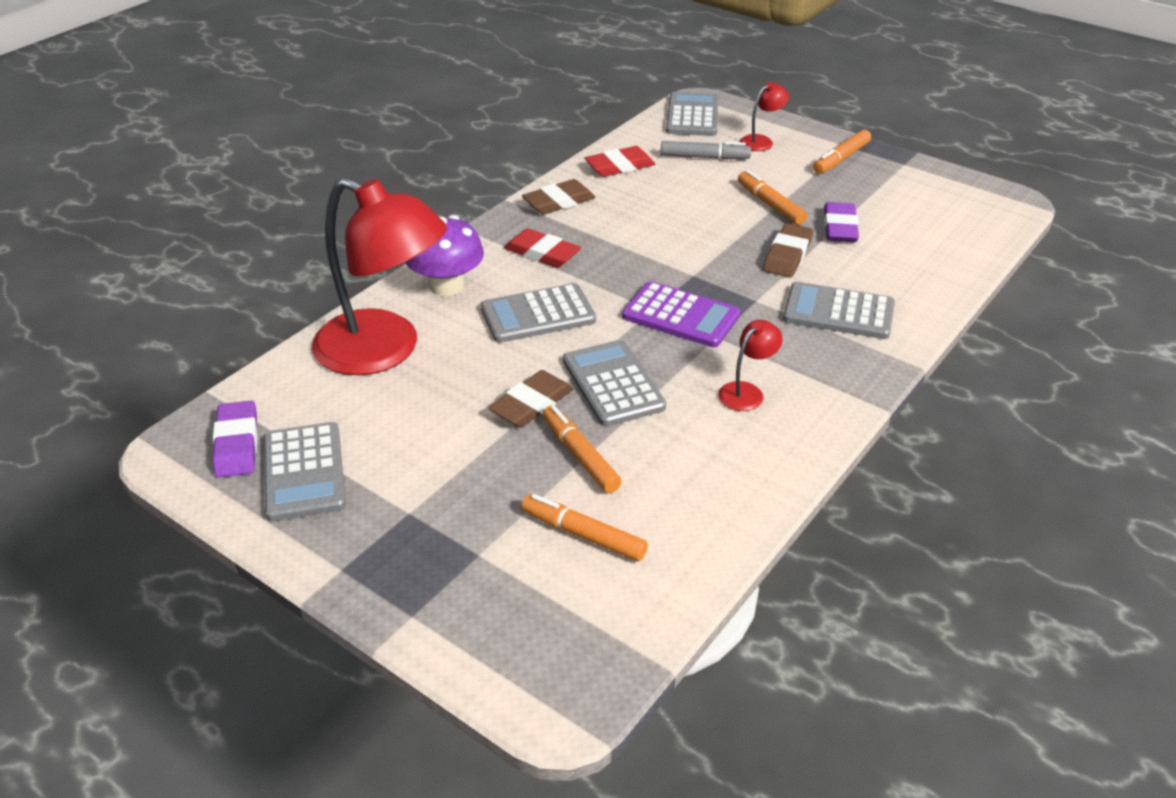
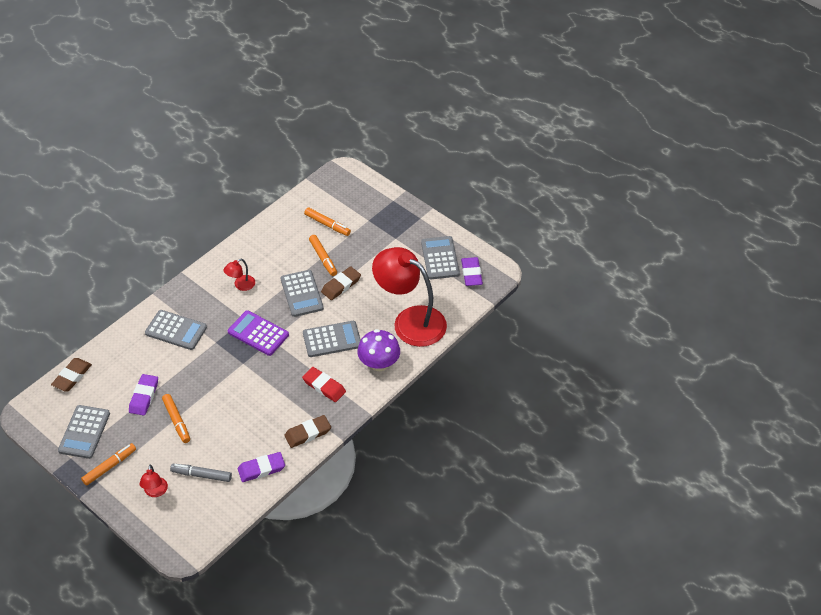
camera: 175 degrees left, 10 degrees up
(620, 166) = (261, 469): red eraser -> purple eraser
(692, 116) = (194, 529): grey calculator -> grey calculator (84, 432)
(761, 141) = (155, 492): red lamp -> red lamp turned 60 degrees counterclockwise
(787, 255) = (185, 375): brown eraser -> brown eraser (72, 376)

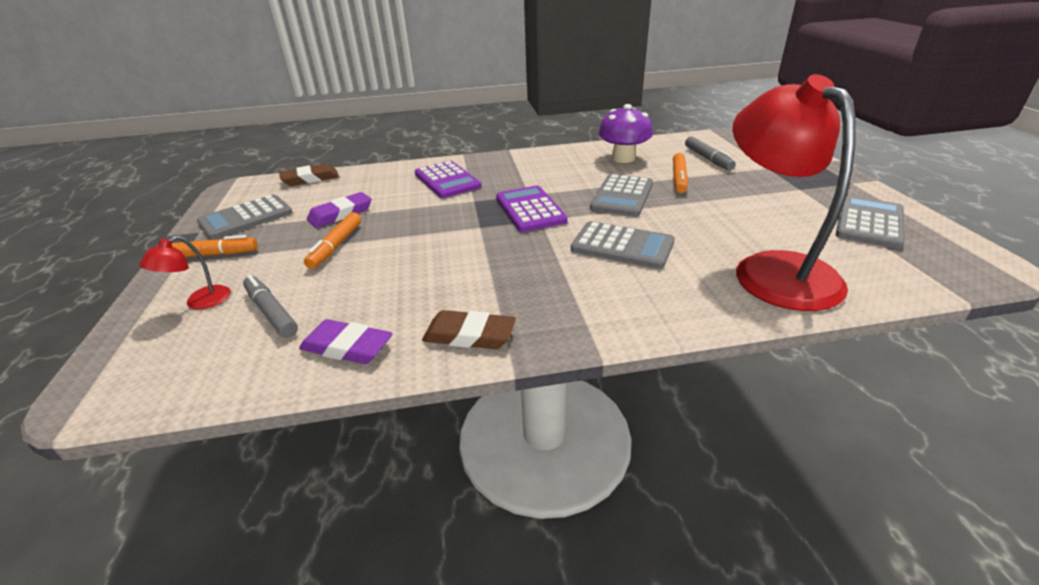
camera: 40 degrees right, 15 degrees down
(176, 330) = (447, 180): grey calculator -> purple calculator
(241, 285) = (556, 171): red lamp -> none
(324, 386) = (558, 289): red eraser -> none
(327, 225) = (708, 159): orange marker -> grey marker
(341, 285) = (683, 204): brown eraser -> none
(379, 363) = (676, 298): purple mushroom -> purple mushroom (623, 158)
(471, 273) = (928, 253): purple eraser -> none

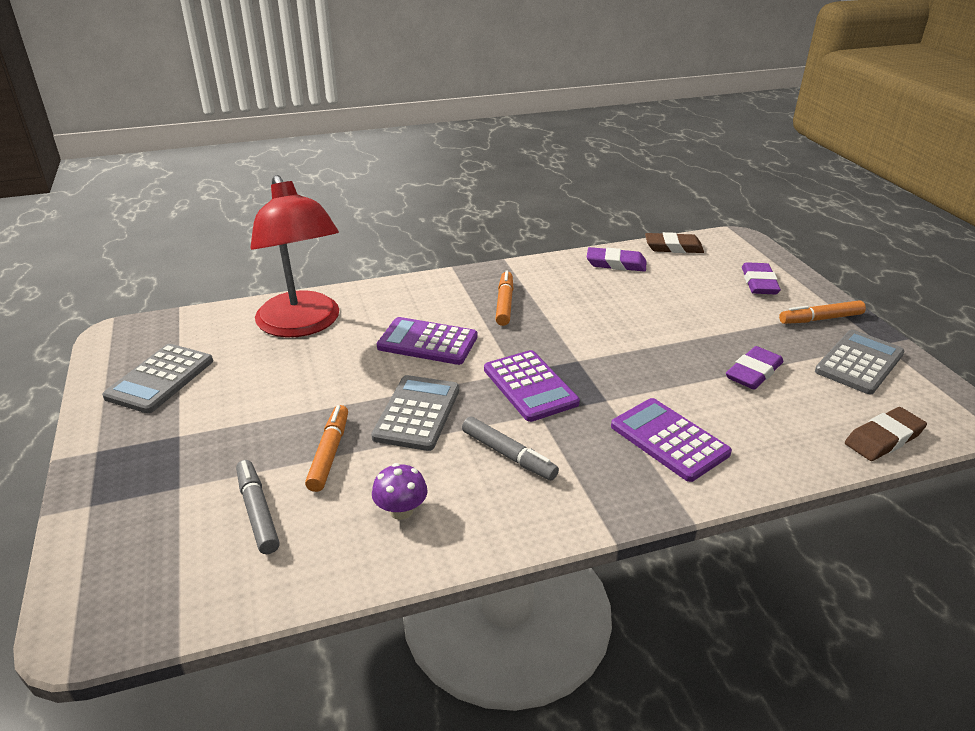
camera: 170 degrees right, 0 degrees up
(200, 302) = (759, 282): red lamp -> purple eraser
(271, 312) = (693, 279): grey marker -> grey marker (508, 455)
(336, 246) = (709, 332): orange marker -> orange marker (504, 304)
(469, 335) = (539, 272): brown eraser -> brown eraser (673, 247)
(622, 246) = (427, 342): grey calculator -> purple calculator
(623, 158) = (401, 510): purple mushroom -> purple mushroom, size x0.60

